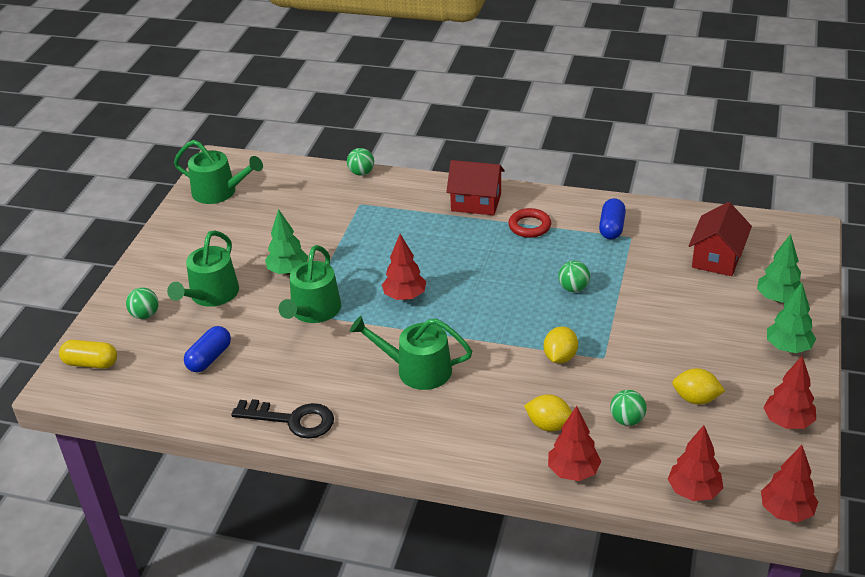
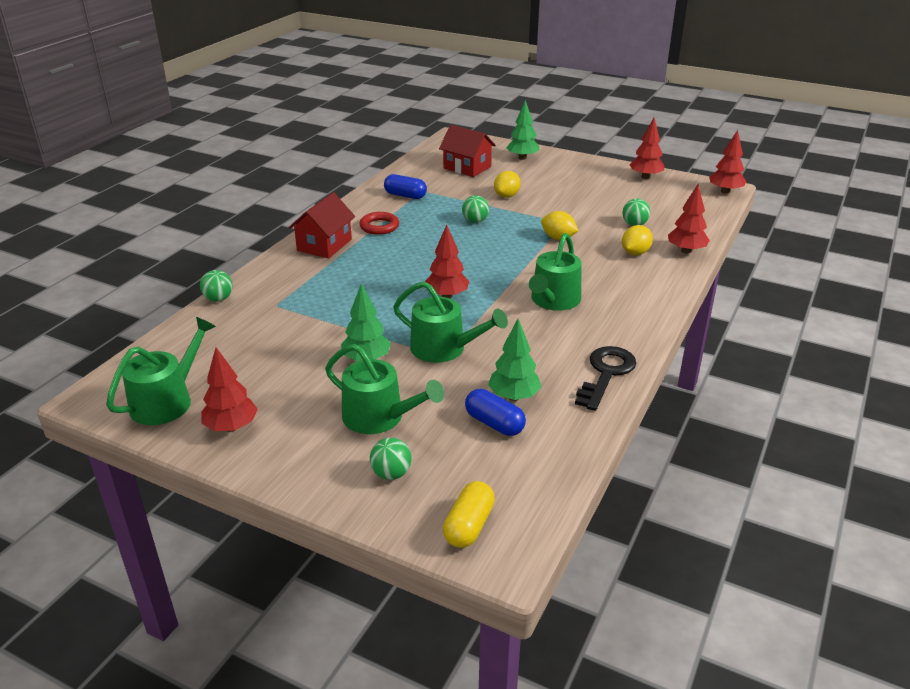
camera: 80 degrees left, 5 degrees down
(693, 491) = (707, 214): red tree -> red tree (231, 427)
(696, 399) = (617, 199): yellow lemon -> yellow lemon (506, 196)
(788, 348) = (574, 164): green tree -> green tree (514, 396)

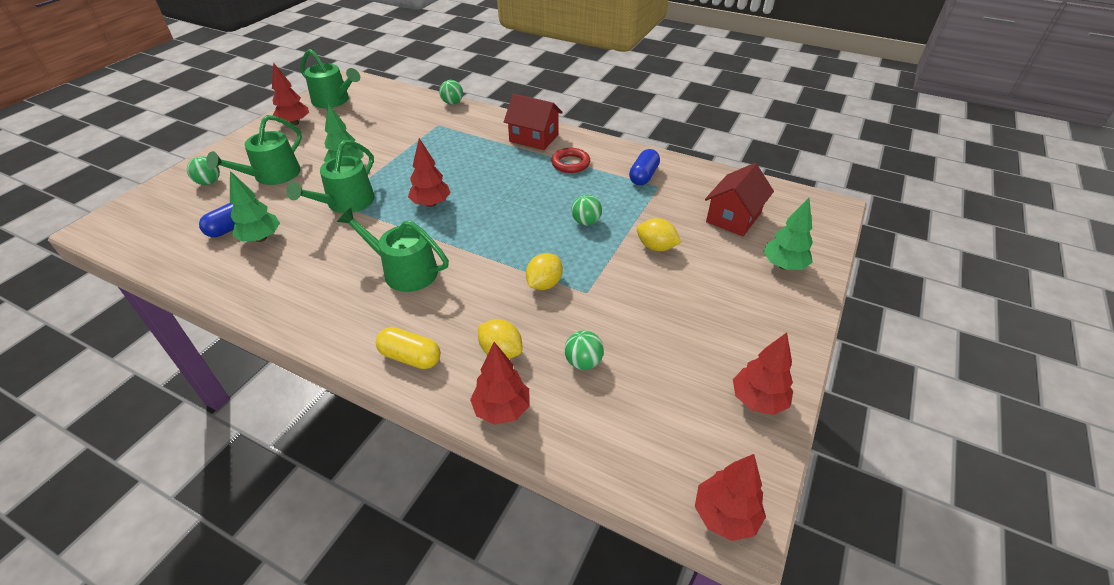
camera: 90 degrees right, 10 degrees up
(469, 526) = (136, 214): yellow capsule -> yellow capsule (410, 357)
(606, 373) = (264, 297): black key -> none

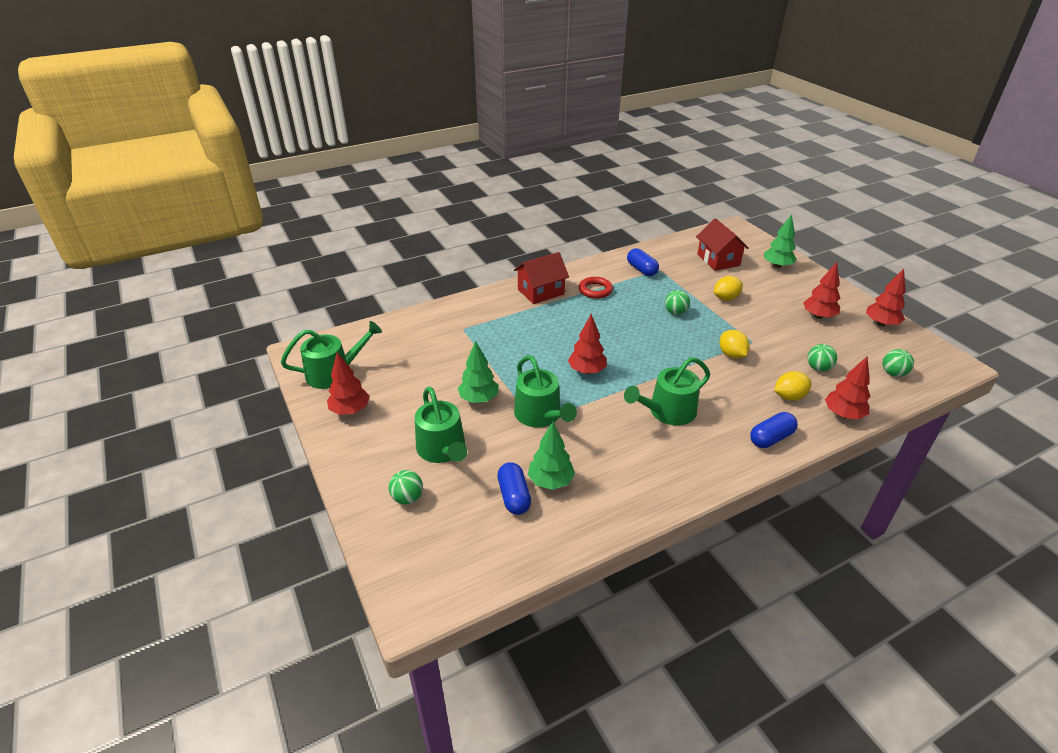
camera: 55 degrees left, 5 degrees down
(410, 357) = (771, 438): yellow capsule -> blue capsule
(452, 103) = (433, 308): green ball -> green ball (893, 373)
(725, 515) = (954, 368): red tree -> red tree (818, 316)

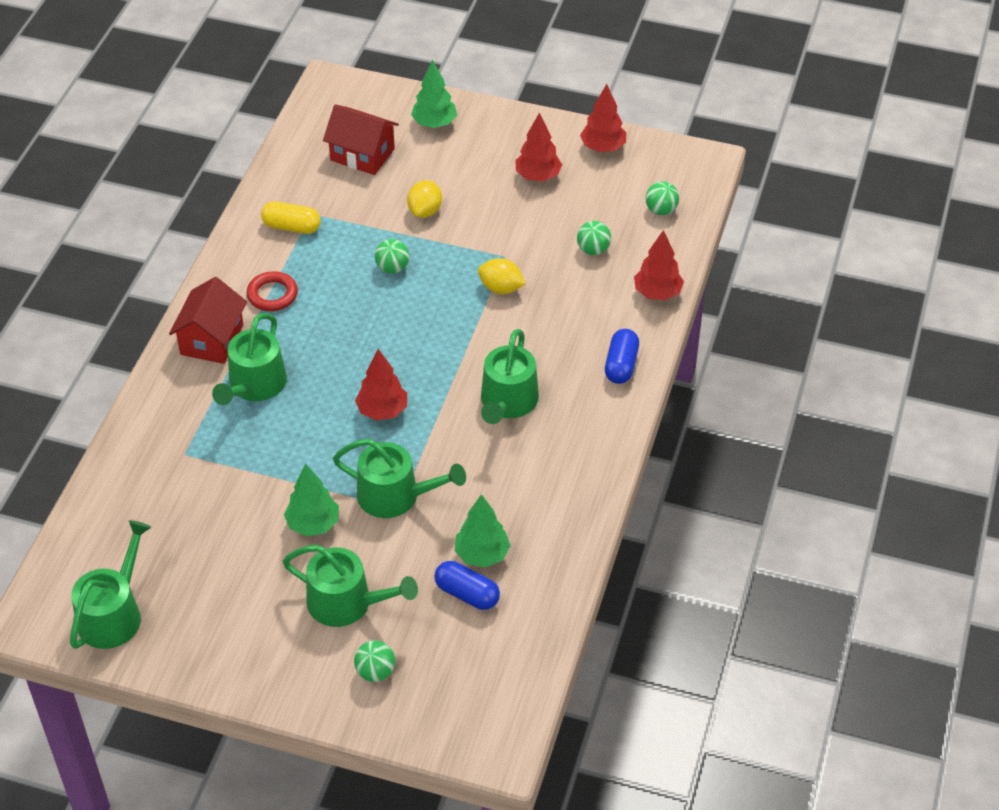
camera: 45 degrees left, 10 degrees up
(350, 410) = (196, 638): red tree -> none
(535, 321) = (254, 385): none -> green watering can
(641, 270) = (291, 227): blue capsule -> yellow capsule
(789, 396) = (596, 305): yellow lemon -> none

